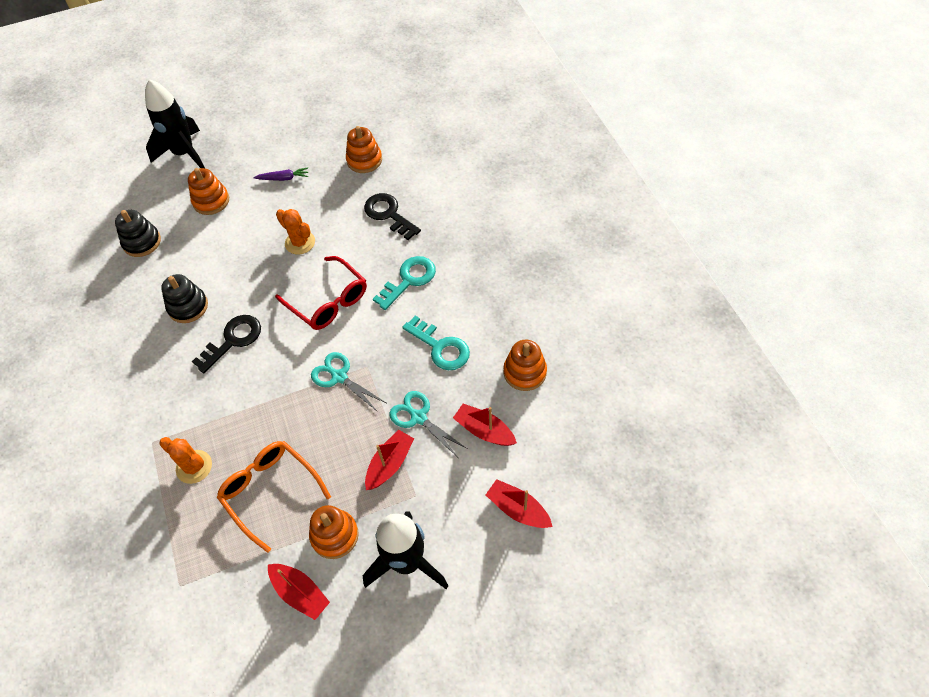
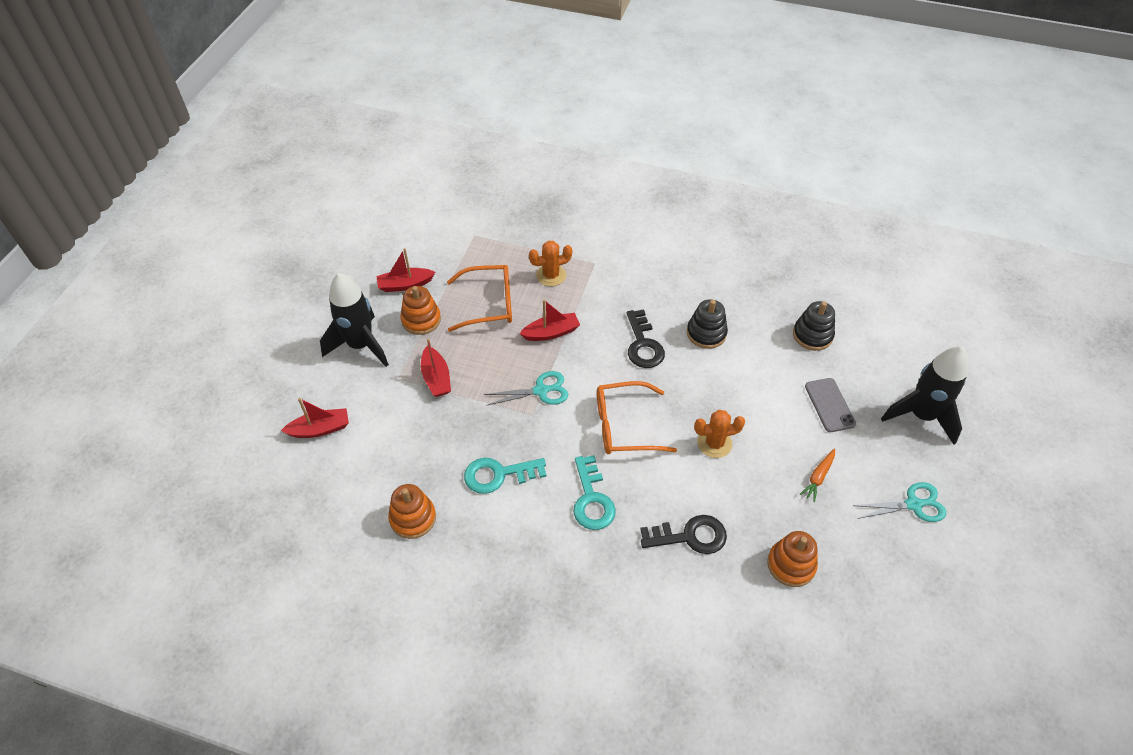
camera: 125 degrees right, 5 degrees down
(211, 201) = (829, 405): orange stacking toy -> grey phone
(283, 178) = (818, 477): purple carrot -> orange carrot
(328, 301) = (624, 426): red glasses -> orange glasses
(419, 417) = (453, 418): turquoise scissors -> turquoise scissors (913, 504)
(484, 430) = (397, 452): red boat -> red boat (551, 333)

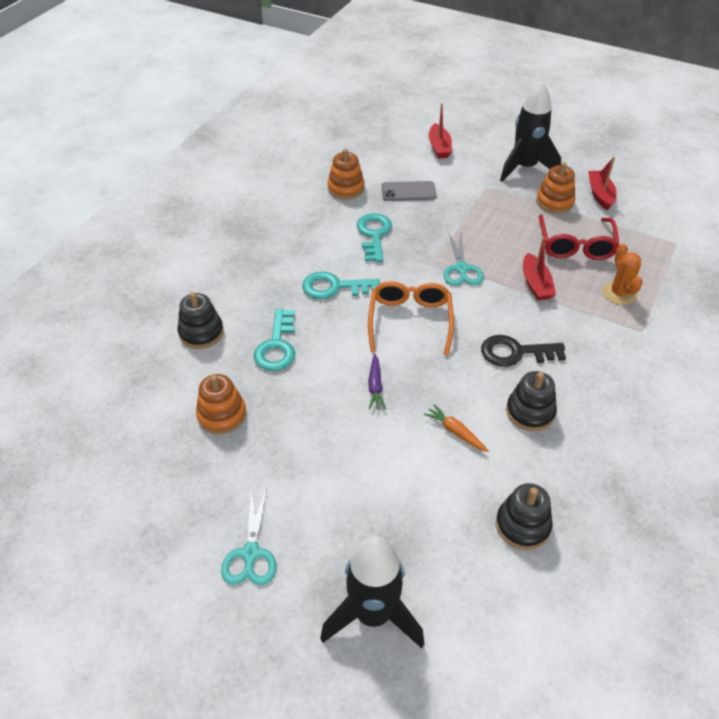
camera: 100 degrees right, 5 degrees down
(436, 378) = (484, 207): red boat -> none
(489, 304) = (575, 245): orange glasses -> red glasses
(690, 536) = (277, 346): black key -> turquoise key
(692, 617) = (201, 333): none -> black stacking toy
(714, 443) = (375, 386): orange cactus -> purple carrot
(818, 477) = (311, 467): orange carrot -> orange carrot (455, 432)
(829, 405) = (407, 510): grey phone -> grey phone (408, 192)

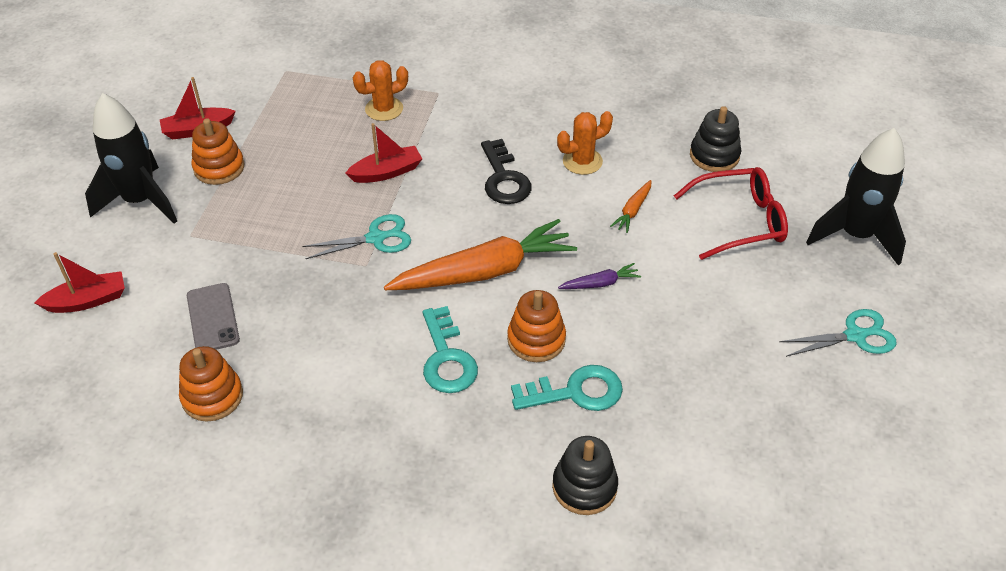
camera: 105 degrees left, 0 degrees up
(222, 415) = (707, 416): orange stacking toy -> orange stacking toy (536, 339)
(374, 235) = (324, 338): turquoise key -> none
(410, 321) = (485, 271): orange glasses -> orange carrot
(530, 412) = (582, 161): black stacking toy -> orange cactus
(575, 245) = (306, 145): red glasses -> red glasses (739, 221)

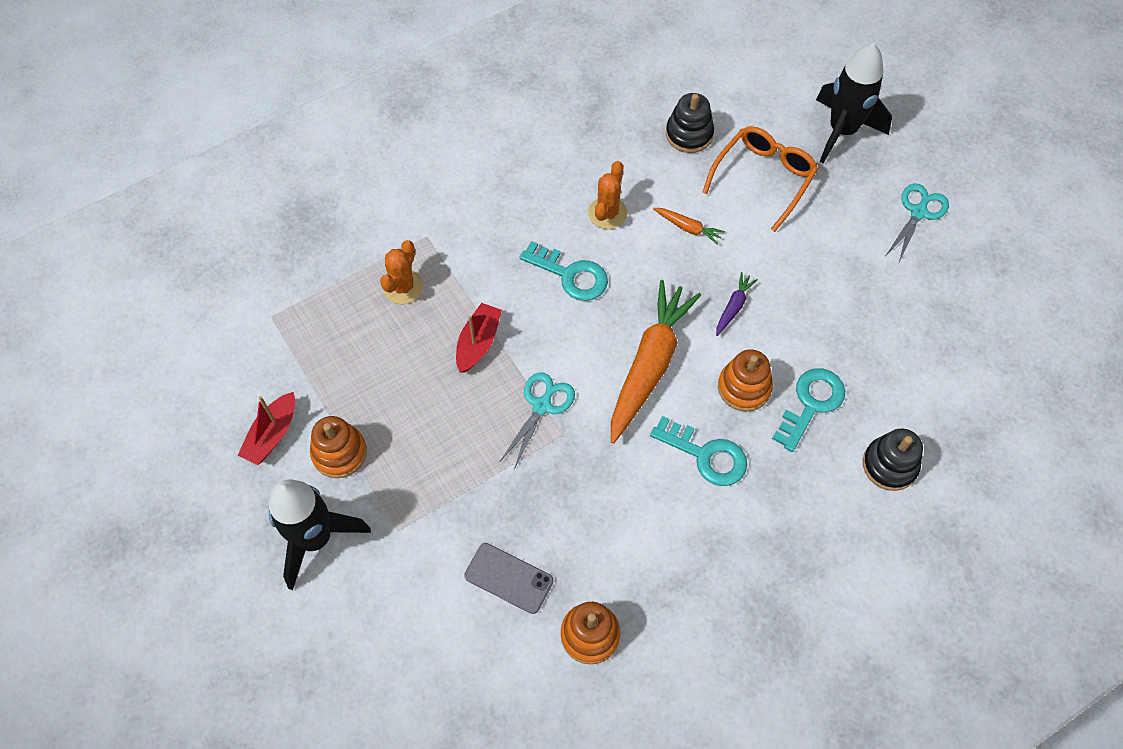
camera: 45 degrees left, 15 degrees up
(87, 301) = (393, 656): red boat -> none
(504, 179) = (570, 275): black key -> turquoise key
(633, 211) = (688, 228): orange carrot -> orange carrot turned 45 degrees counterclockwise
(739, 221) = (763, 178): red glasses -> orange glasses

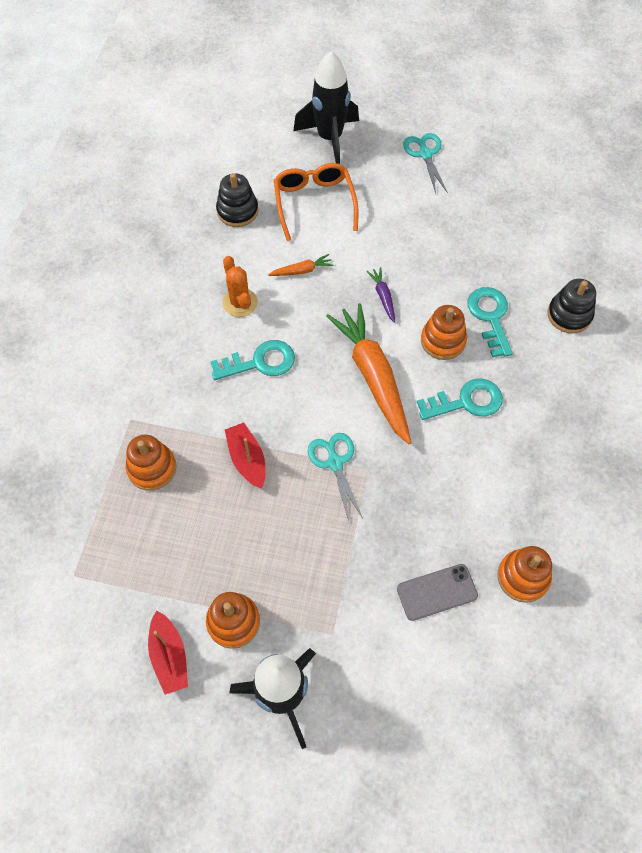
camera: 45 degrees left, 0 degrees up
(403, 287) = (152, 468): orange cactus -> orange stacking toy

